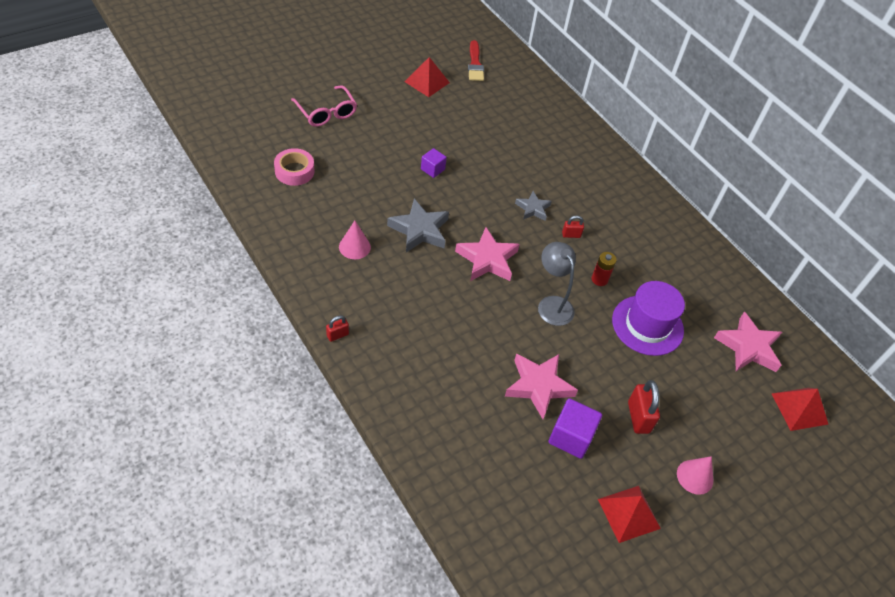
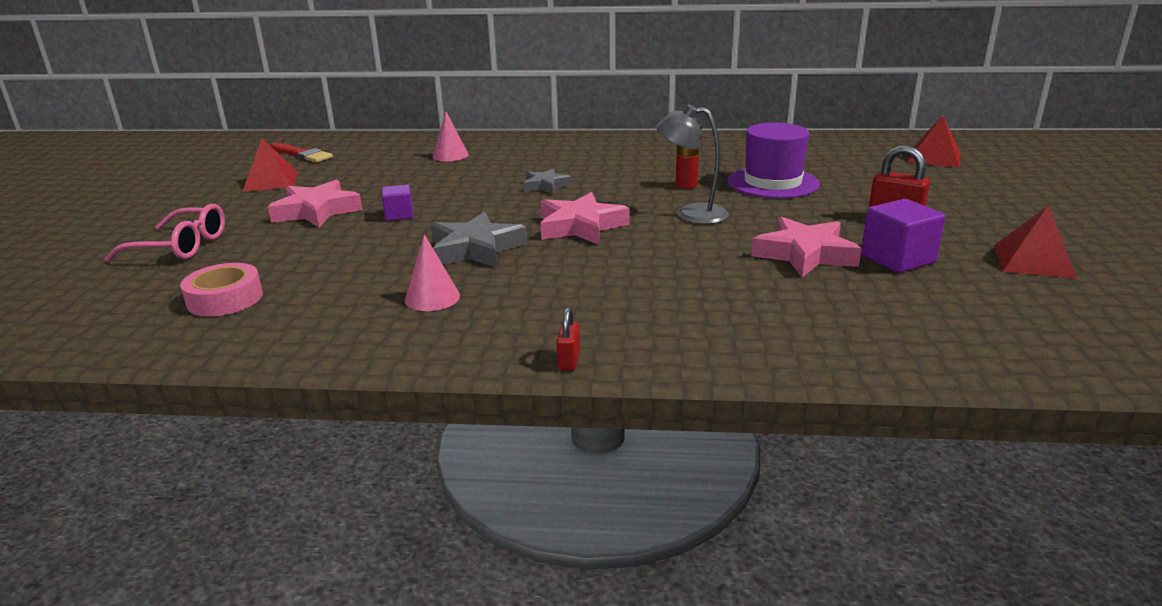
camera: 45 degrees left, 25 degrees down
(571, 235) = (608, 180): red padlock -> none
(695, 477) = (995, 217): pink cone -> pink cone (450, 155)
(748, 347) = (843, 155): pink star -> pink star (317, 211)

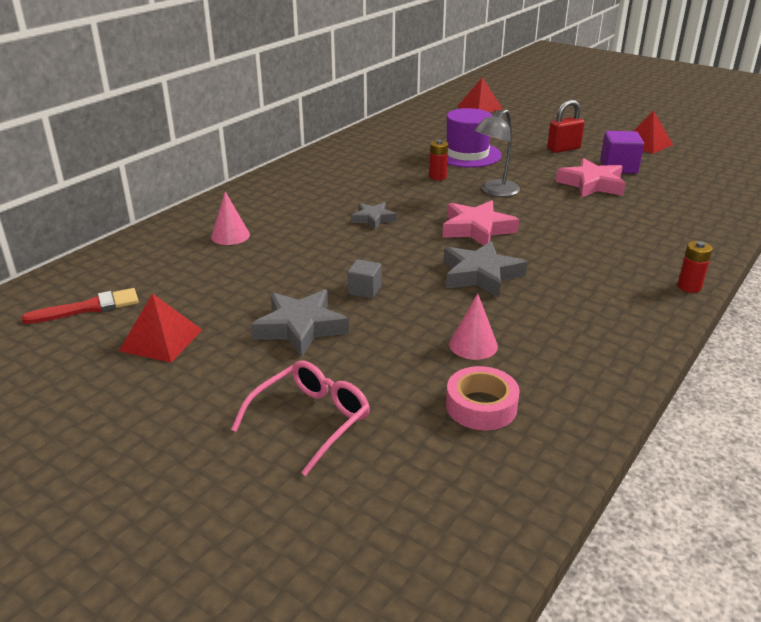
camera: 60 degrees left, 5 degrees up
(317, 211) = (300, 327): pink star -> grey star
(399, 215) = (364, 290): purple cube -> grey cube
(432, 298) = (559, 311): pink cone -> pink cone (473, 345)
(569, 361) = (689, 287): red padlock -> red battery

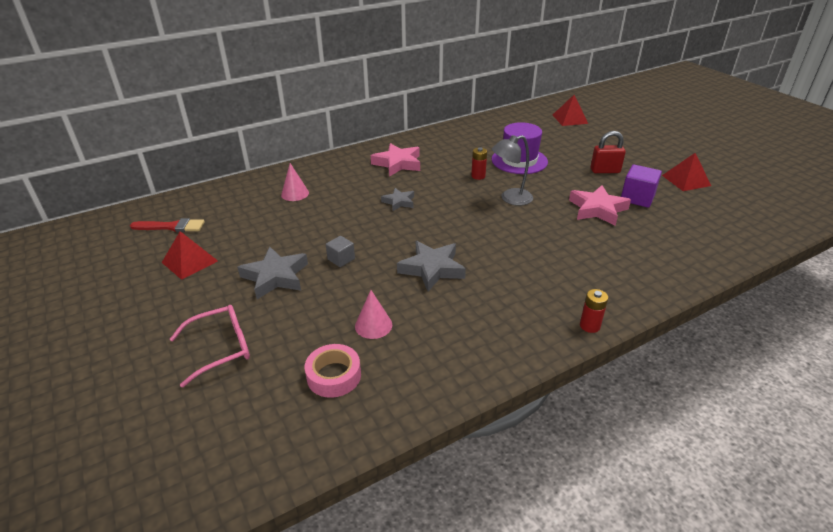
camera: 25 degrees right, 5 degrees up
(477, 229) = (465, 229): pink star -> pink star (398, 163)

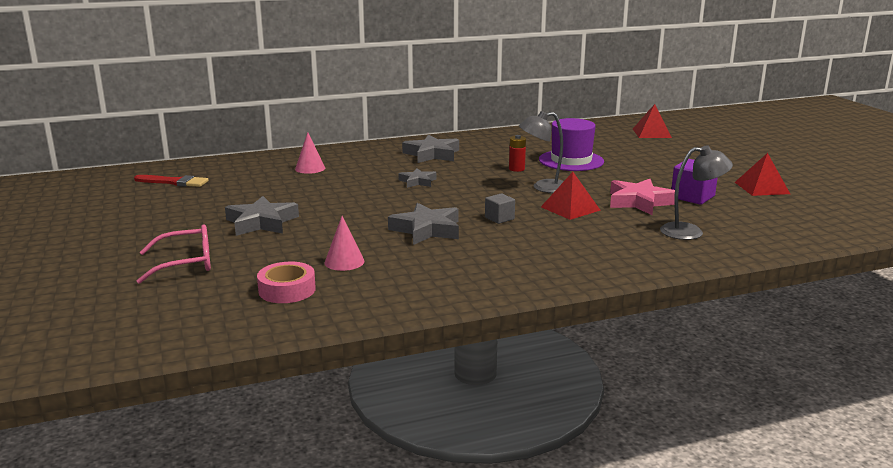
camera: 10 degrees right, 15 degrees down
(190, 261) = (182, 206): red pyramid -> red pyramid (570, 208)
(341, 259) = (334, 216): grey cube -> grey cube (499, 218)
(398, 163) = (432, 154): pink star -> grey star
(589, 326) = (575, 281): red battery -> none
(605, 171) = (667, 174): red padlock -> none
(655, 244) = (690, 232): none -> grey lamp

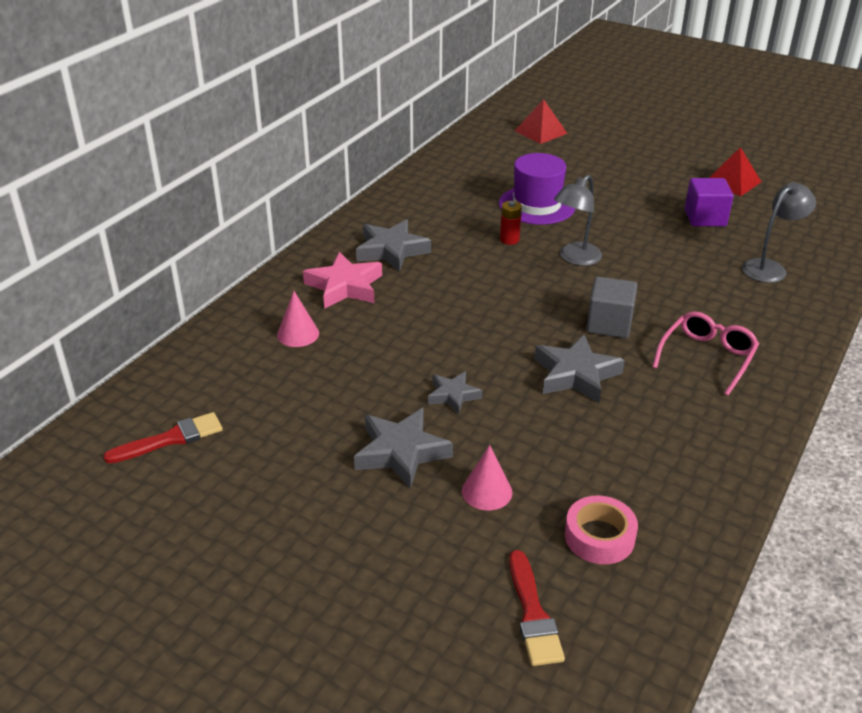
camera: 40 degrees left, 15 degrees up
(186, 263) = (436, 563): pink glasses -> pink glasses (707, 357)
(187, 299) = (533, 614): none -> red brush
(344, 262) = (581, 464): pink cone -> pink cone (487, 491)
(418, 181) = (449, 303): grey star -> grey star (453, 395)
(499, 218) = (609, 324): grey cube -> grey cube, size x1.64
(570, 208) = (642, 280): red pyramid -> none
(639, 202) = (678, 244): pink star -> pink star (345, 286)

